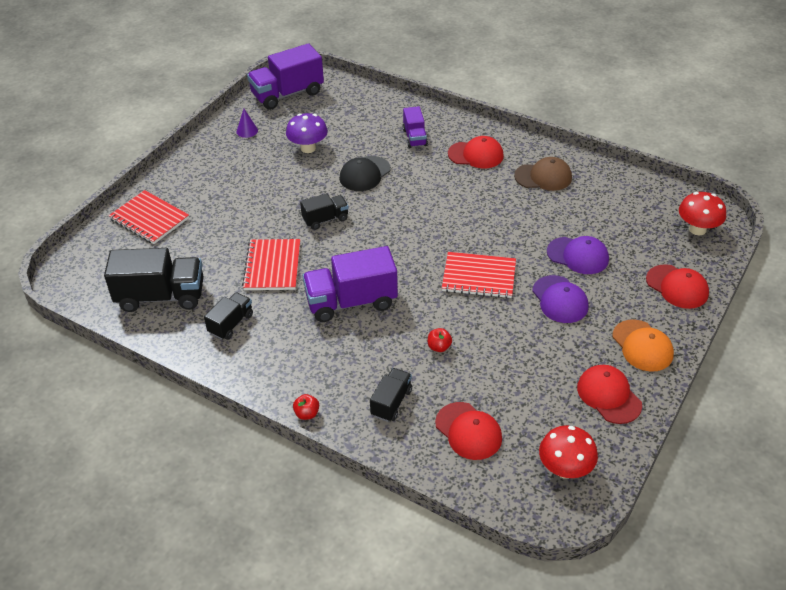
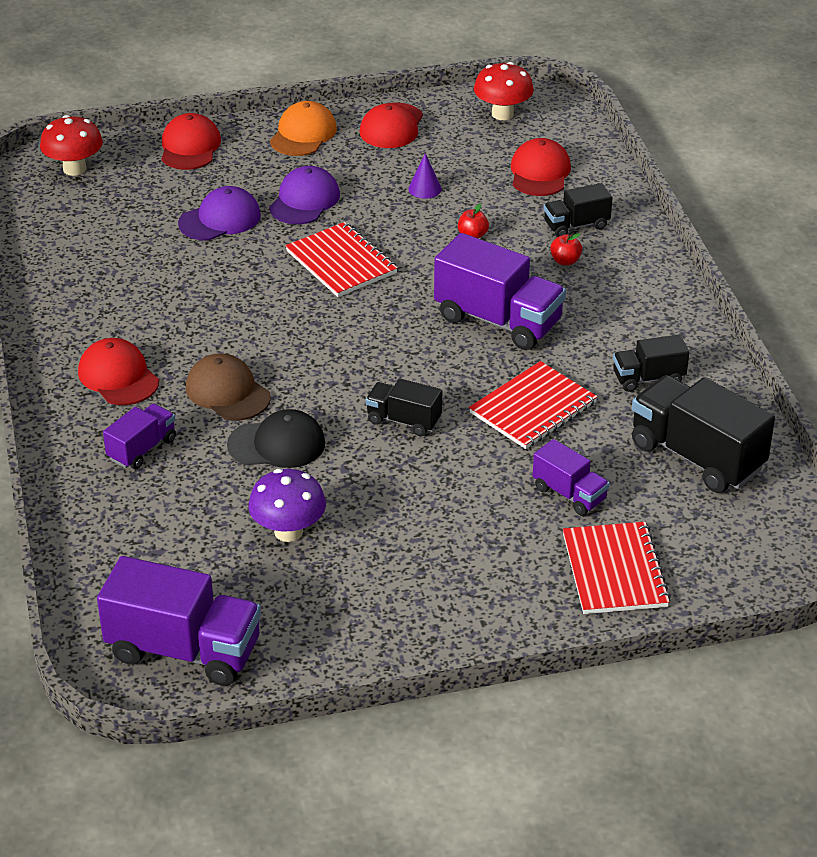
camera: 135 degrees left, 5 degrees down
(206, 237) = (569, 494): none -> purple truck
(247, 131) = (328, 623): purple cone -> purple cone (425, 189)
(307, 414) = (662, 262): red apple -> red apple (565, 261)
(543, 177) = (101, 304): brown cap -> brown cap (227, 392)
(578, 255) = (220, 219): purple cap -> purple cap turned 75 degrees clockwise

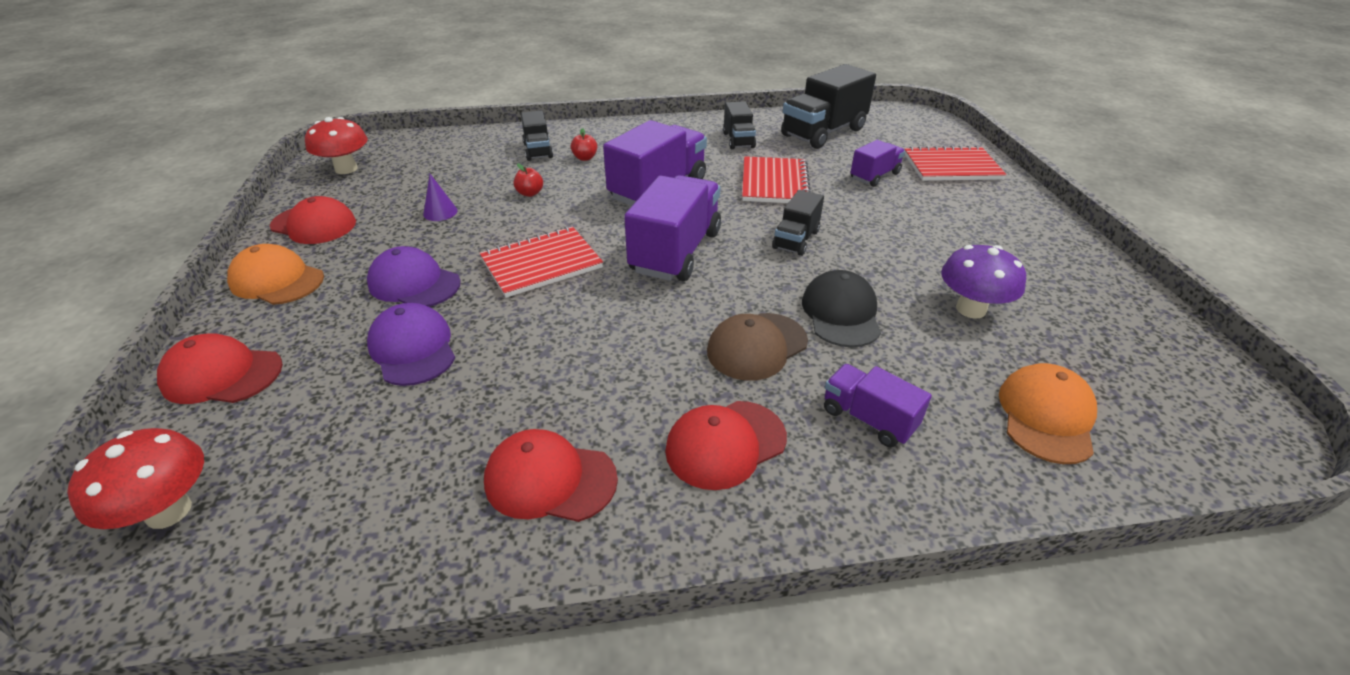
camera: 85 degrees left, 0 degrees up
(143, 550) = (1046, 416): none -> orange cap
(184, 650) = (1181, 382): purple truck -> purple truck (675, 252)
(533, 408) = (774, 182): red notebook -> red notebook turned 45 degrees clockwise
(540, 173) = (452, 159): red cap -> red cap (550, 479)

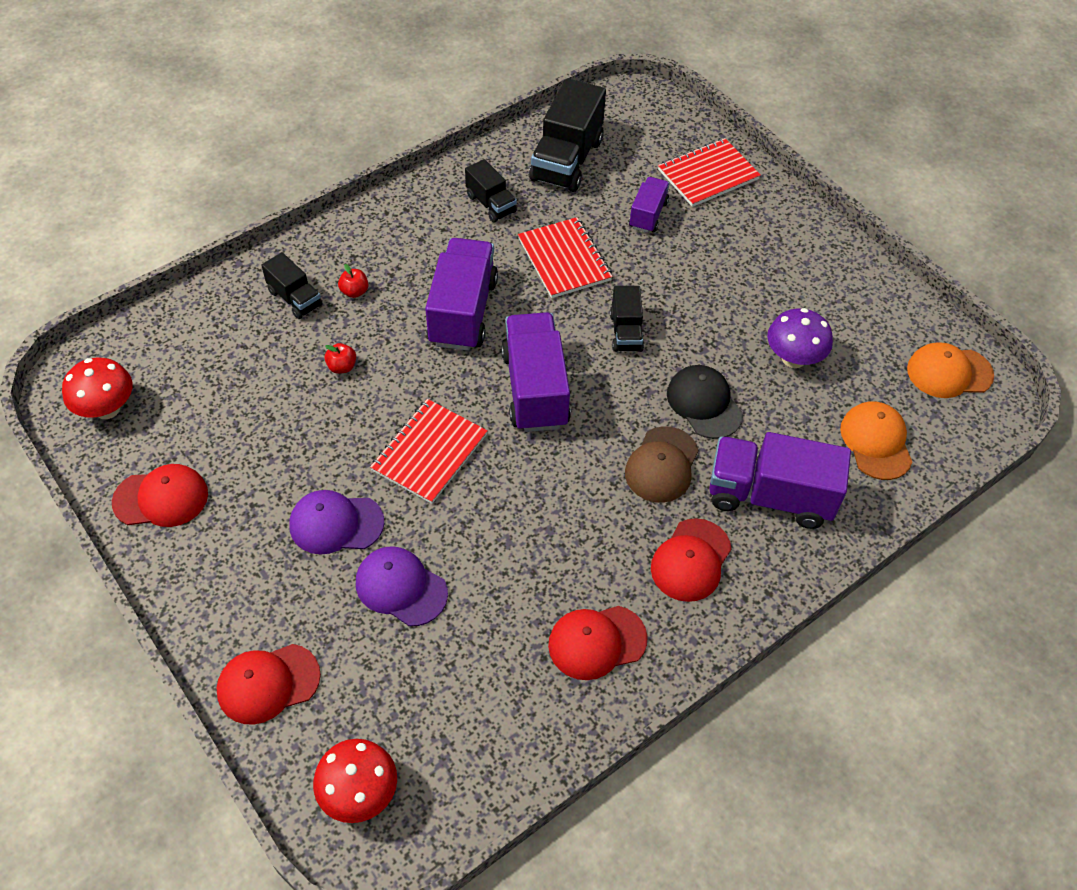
camera: 30 degrees left, 15 degrees up
(277, 280) = (203, 577): orange cap -> orange cap (949, 372)
(440, 212) = (275, 429): purple cone -> none
(868, 419) = (769, 496): purple truck -> purple truck, size x1.83

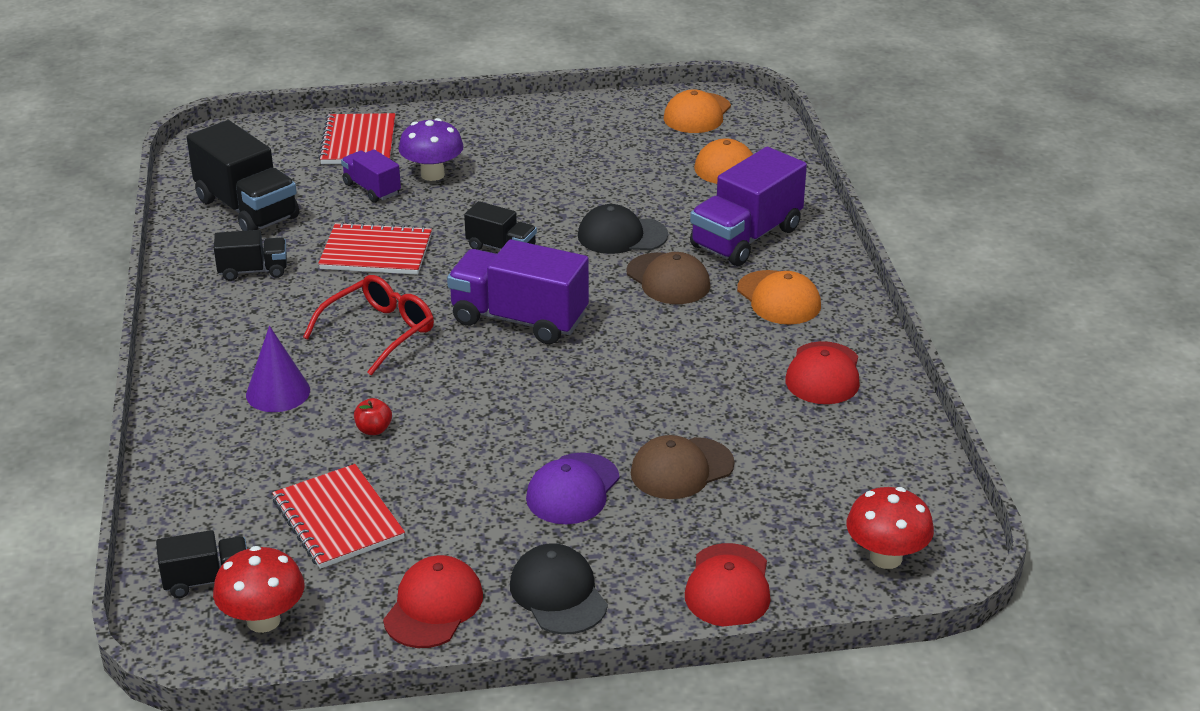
camera: 60 degrees left, 20 degrees down
(208, 569) = (558, 594): none -> black cap
(295, 298) = (243, 436): black truck -> black truck (207, 580)
(354, 292) = (278, 392): red apple -> purple cone
(401, 587) = (681, 469): purple cap -> brown cap
(429, 452) = (537, 405): red notebook -> red notebook (338, 519)
(462, 312) = (379, 332): purple truck -> red glasses
(691, 560) = (779, 298): red cap -> orange cap
(793, 358) = (615, 176): purple mushroom -> purple mushroom (432, 174)

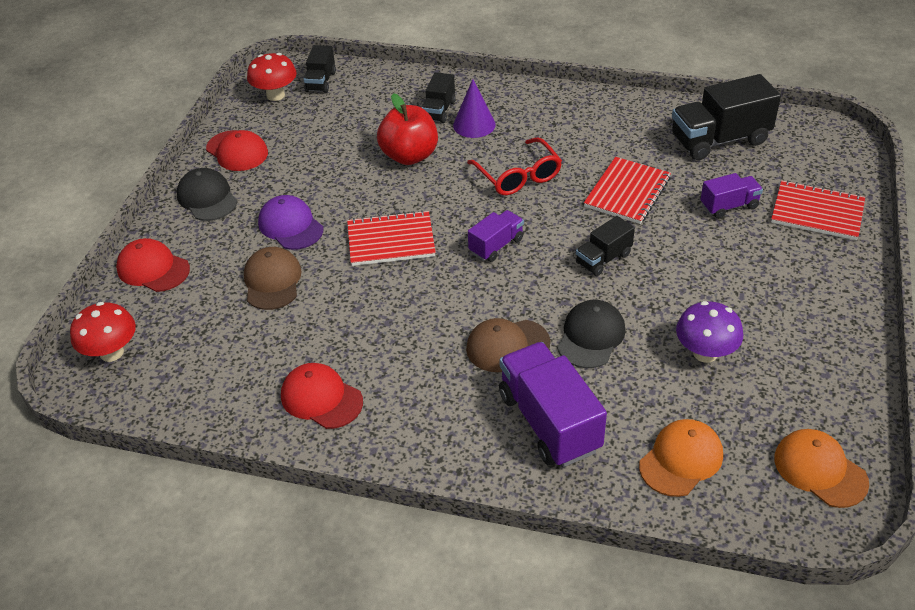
camera: 115 degrees right, 10 degrees up
(253, 271) = (627, 132): black truck -> black truck (439, 110)
(338, 519) = (335, 130): red notebook -> red notebook (391, 240)
(373, 430) = (409, 156): red apple -> red apple, size x2.36
(432, 174) = (743, 244): purple mushroom -> purple mushroom (705, 353)
(519, 319) = (496, 245): purple truck -> purple truck, size x0.55
(558, 594) = (207, 198): black cap -> black cap turned 120 degrees counterclockwise
(779, 298) = (441, 409): orange cap -> none

